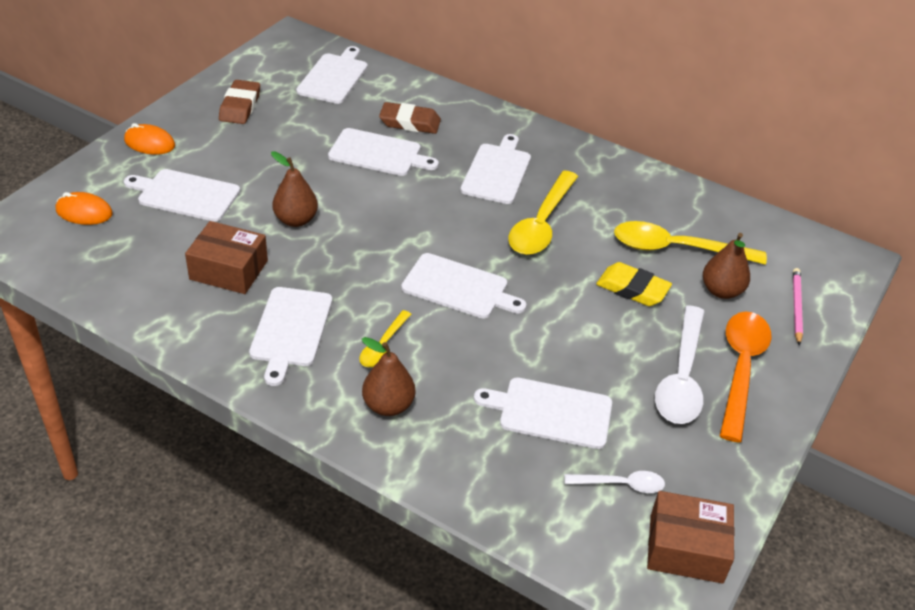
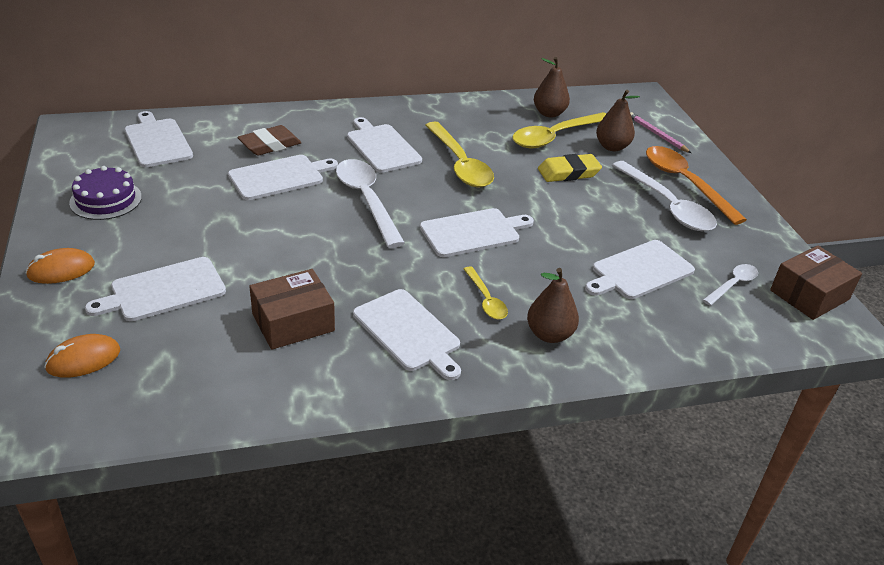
camera: 45 degrees left, 5 degrees down
(240, 106) = (106, 200): brown eraser -> purple cake
(296, 220) = (289, 256): brown pear -> brown pear (549, 113)
(415, 210) = (366, 200): none -> white spoon

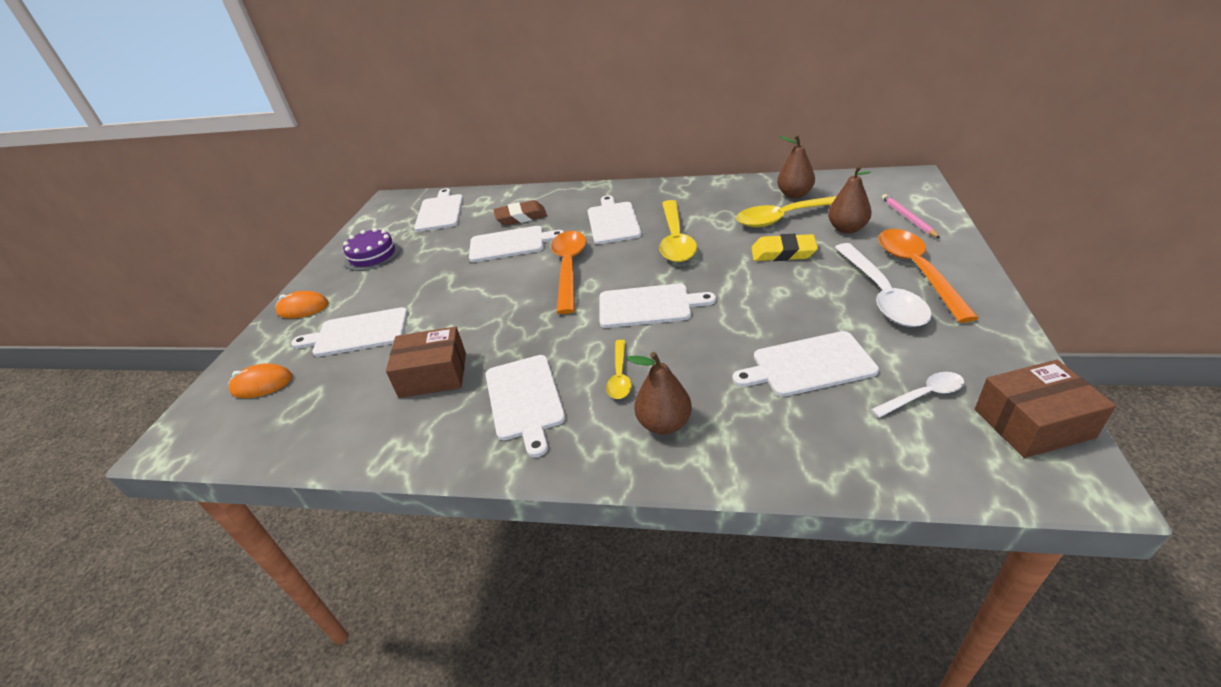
camera: 30 degrees right, 0 degrees up
(366, 200) = (569, 268): white spoon -> orange spoon

